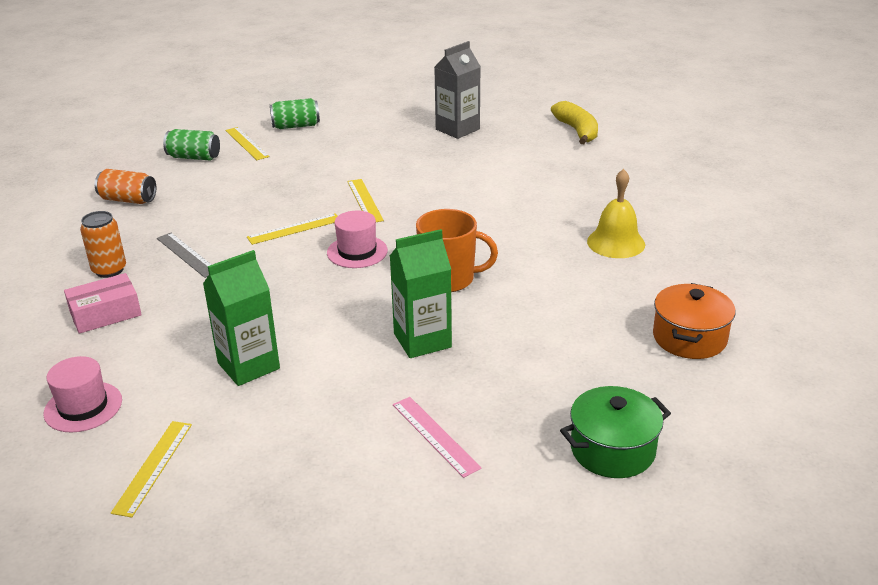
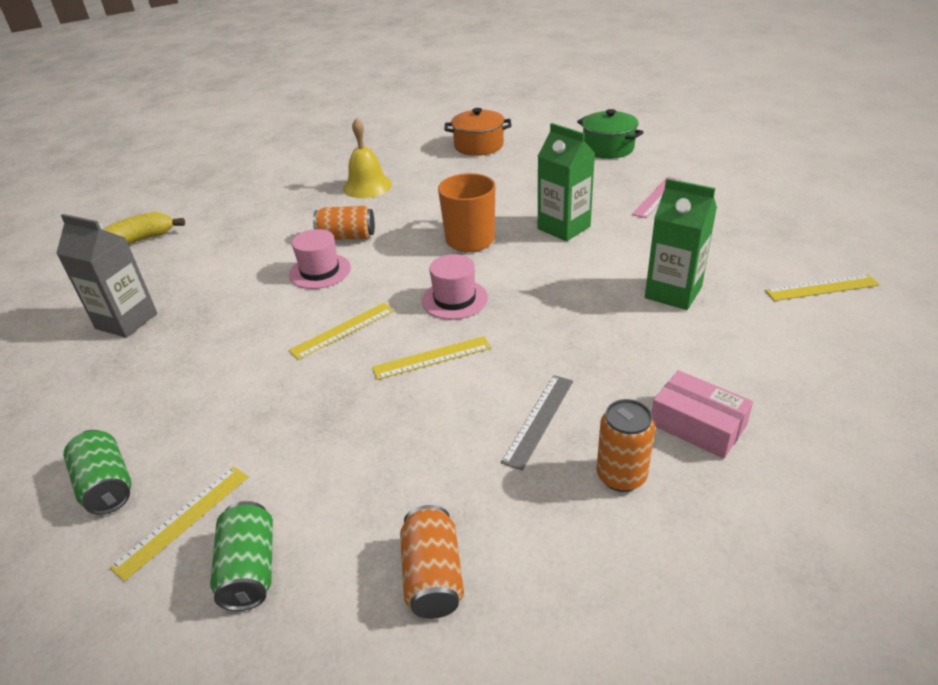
camera: 110 degrees left, 5 degrees up
(83, 407) = (821, 358): pink hat -> pink hat (320, 271)
(294, 229) = (432, 357): yellow ruler -> yellow ruler turned 60 degrees counterclockwise
(510, 218) = (347, 237): none -> orange can

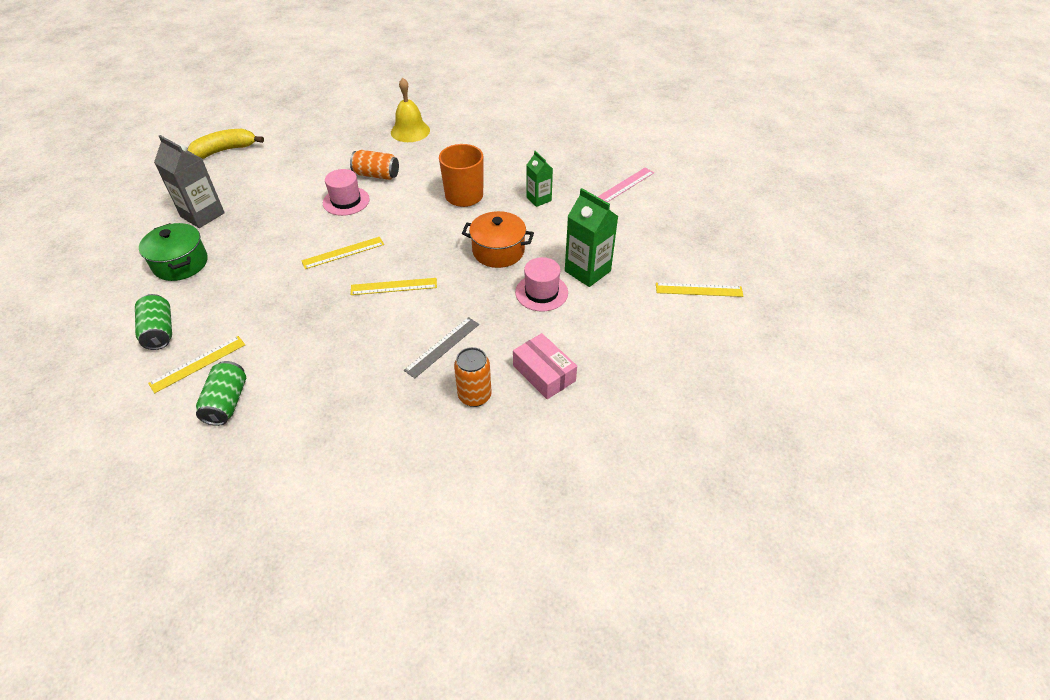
camera: 10 degrees right, 10 degrees up
(433, 576) = (330, 431): orange can -> none
(454, 299) = (430, 244): pink hat -> pink hat (541, 292)
(478, 146) = (513, 108): orange pot -> orange pot (498, 251)
(563, 228) = (539, 199): green carton -> green carton, size x0.62
(608, 148) = (614, 130): green pot -> green pot (180, 263)

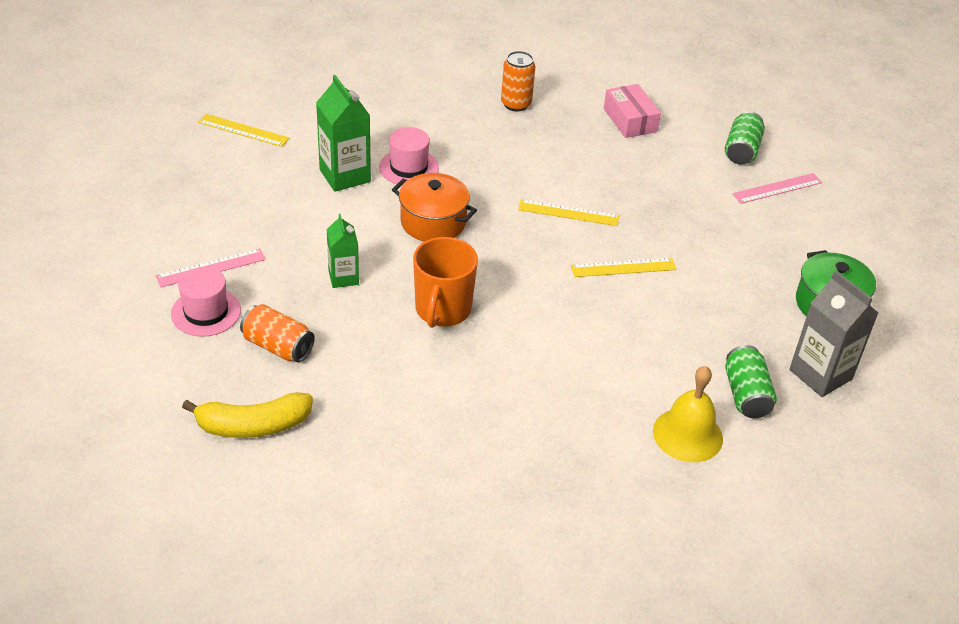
camera: 165 degrees left, 5 degrees down
(159, 331) = (827, 228): green can -> green can (746, 395)
(198, 364) = (777, 188): yellow ruler -> pink ruler
(225, 150) = (817, 507): yellow banana -> yellow banana (253, 425)
(346, 201) = (612, 344): pink hat -> pink hat (206, 312)
(376, 175) = (561, 381): orange can -> orange can (278, 346)
(410, 131) = (484, 465): yellow bell -> yellow bell (687, 434)
(442, 347) = (532, 145): grey ruler -> none
(544, 373) = (446, 104): pink box -> pink box (630, 120)

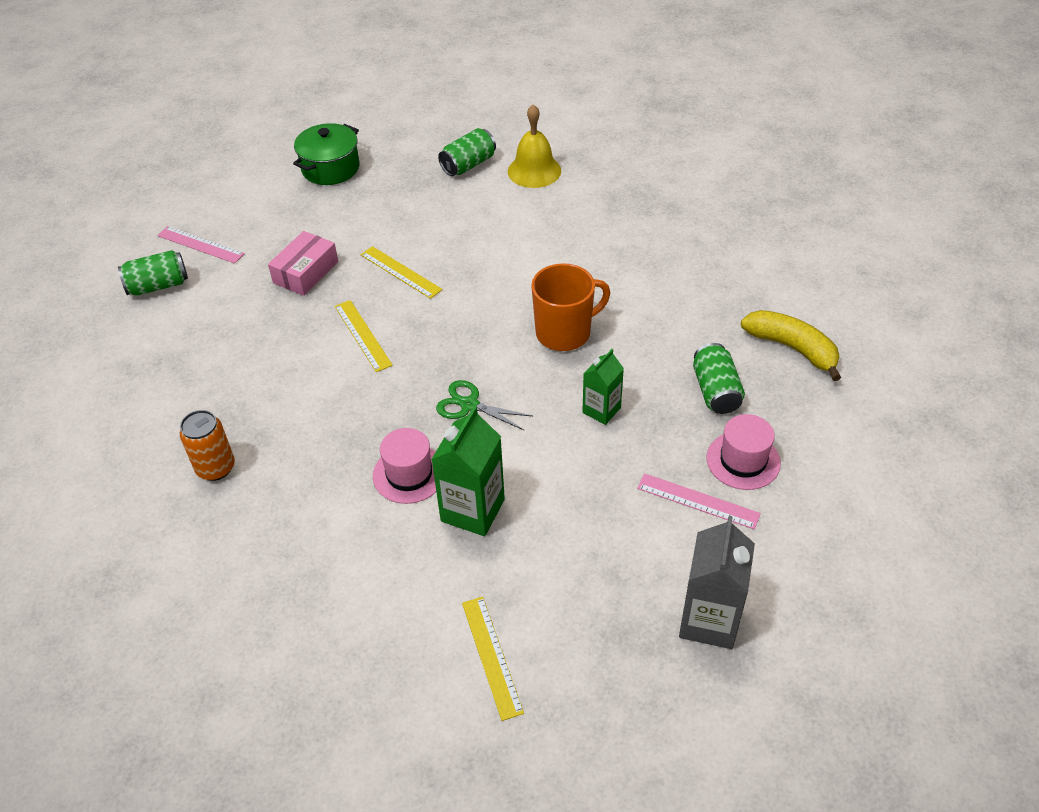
camera: 125 degrees left, 5 degrees up
(278, 346) = (715, 391): orange can -> green can
(433, 222) = (469, 405): orange pot -> green scissors
(630, 120) = (169, 374): pink box -> pink box (306, 272)
(820, 374) = (411, 146): grey carton -> grey carton (709, 620)

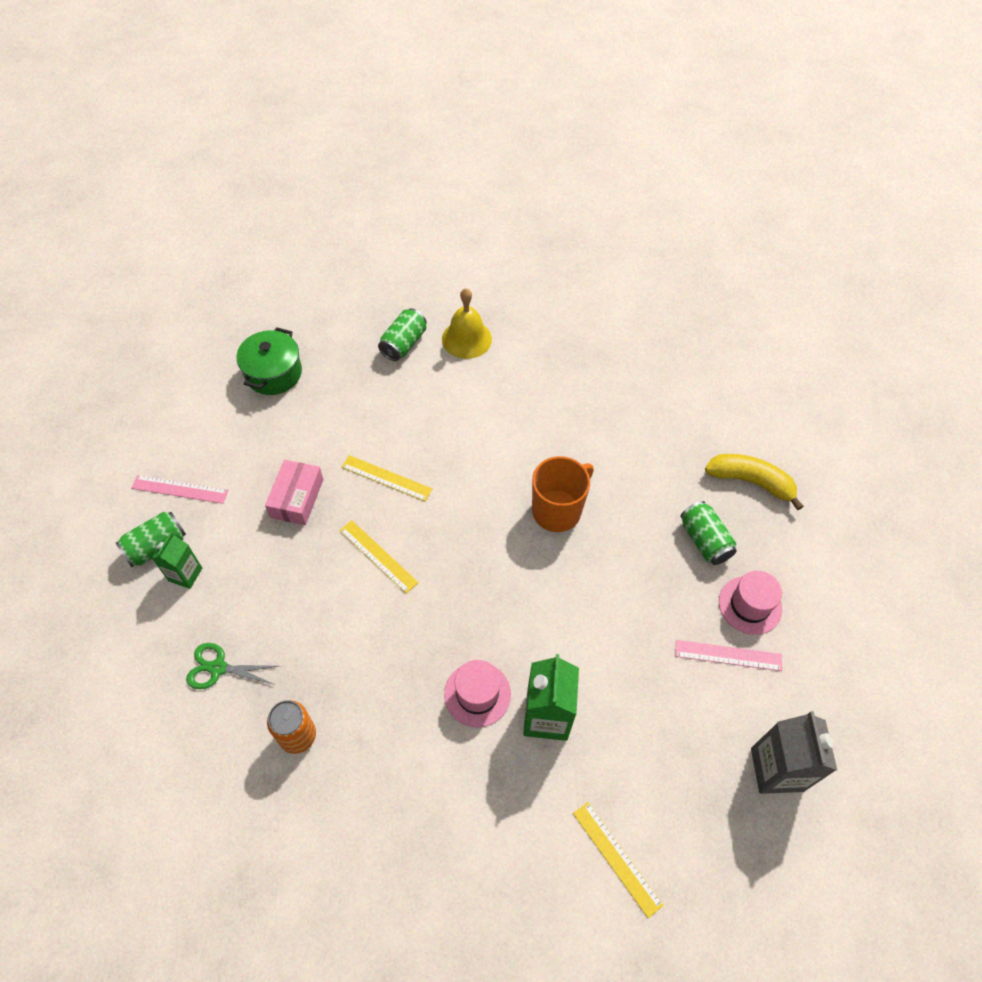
camera: 20 degrees left, 10 degrees up
(469, 405) = (502, 607): green scissors -> green scissors (217, 668)
(601, 410) = (618, 584): green carton -> green carton (185, 574)

